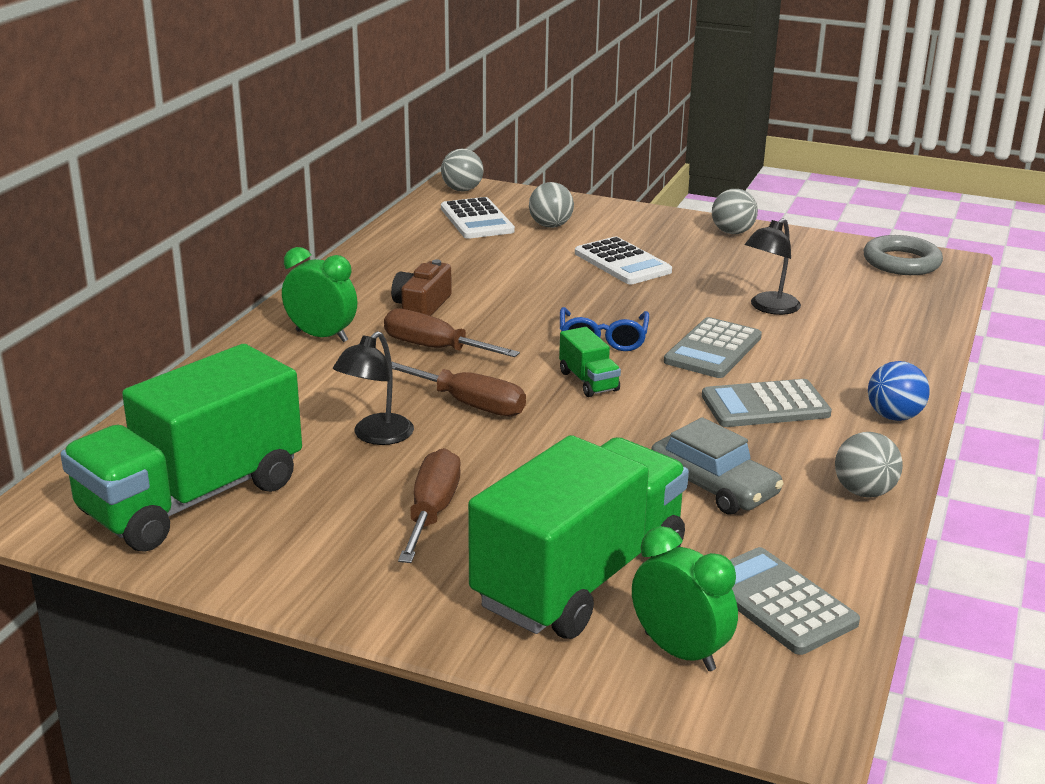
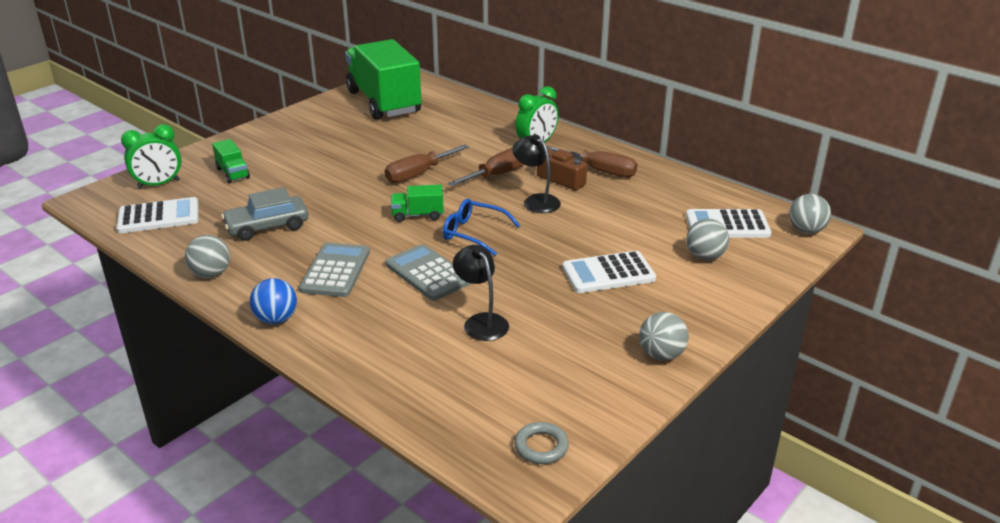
camera: 110 degrees right, 5 degrees up
(376, 436) = (405, 145): black lamp -> black lamp (536, 201)
(432, 512) = (321, 149): brown screwdriver -> brown screwdriver (600, 171)
(580, 578) = (233, 173): green truck -> green truck, size x0.40
(778, 602) = (159, 217): grey calculator -> white calculator
(901, 262) = (541, 446): grey ring -> grey ring, size x0.61

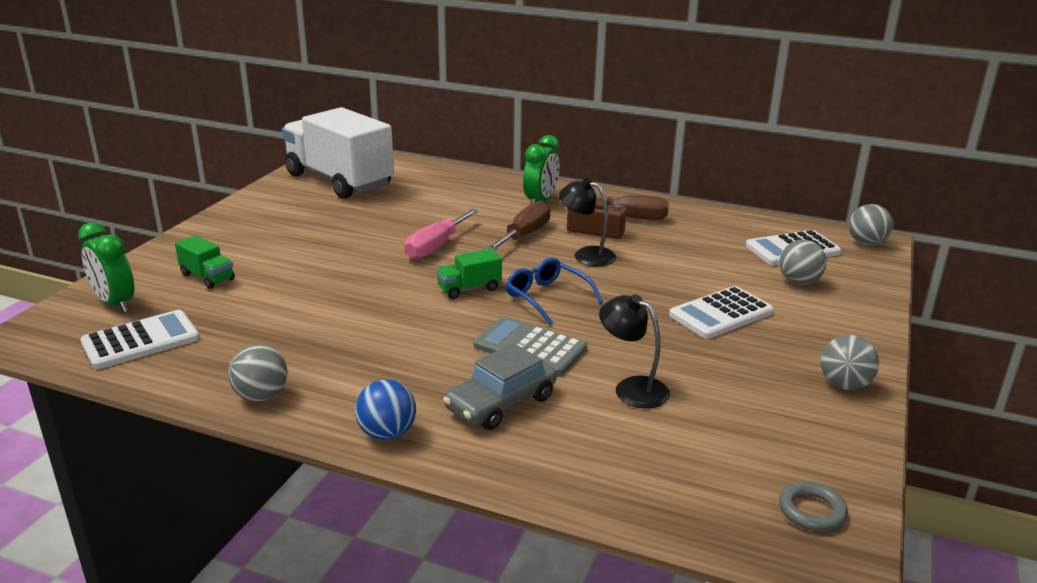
camera: 20 degrees left, 5 degrees down
(159, 184) = (115, 303): green clock -> green clock turned 90 degrees clockwise
(267, 226) = (296, 329): grey car -> grey car (501, 403)
(335, 271) = (419, 364): grey calculator -> none
(384, 102) = (339, 180): green truck -> white truck
(418, 174) = (436, 247): brown screwdriver -> pink screwdriver
(473, 233) = (547, 297): blue glasses -> blue glasses turned 45 degrees clockwise

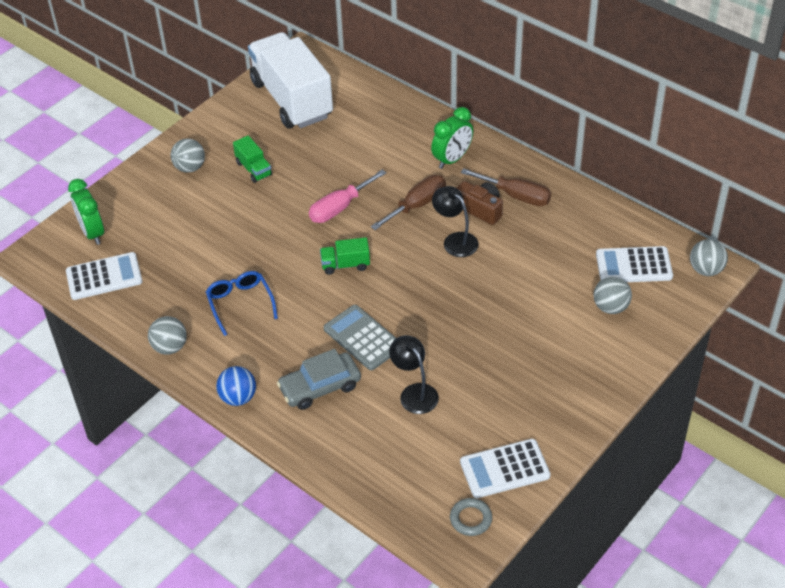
camera: 20 degrees right, 20 degrees up
(207, 277) = (160, 214): green truck -> green truck (254, 169)
(547, 297) = (399, 286): blue glasses -> blue glasses (240, 303)
(721, 314) = (523, 331): white calculator -> white calculator (504, 469)
(844, 385) = (567, 423): grey ball -> grey ball (190, 167)

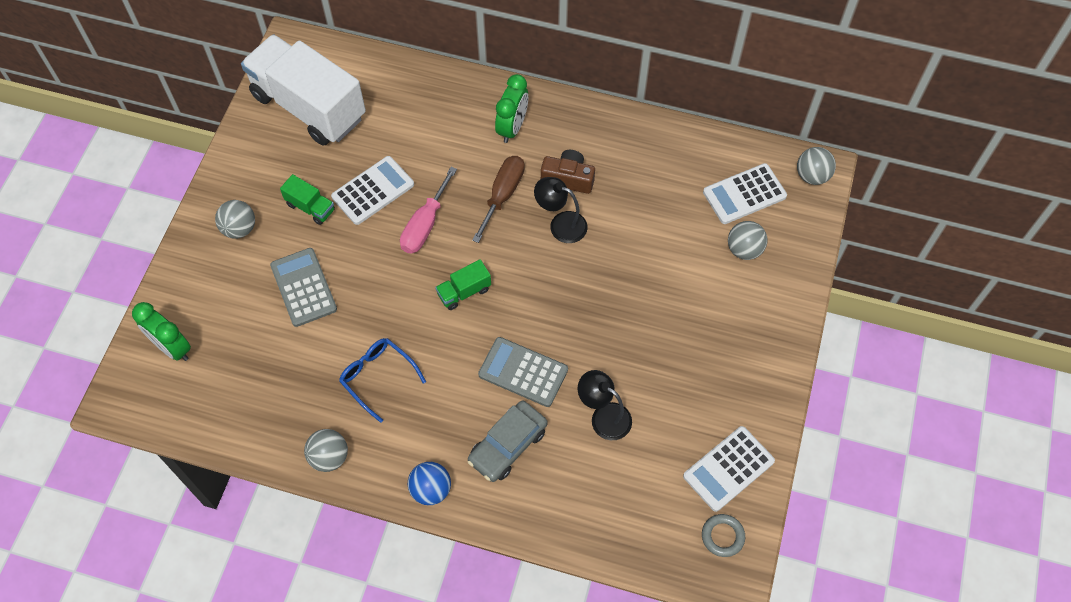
camera: 25 degrees left, 15 degrees up
(104, 277) = (213, 397): white calculator -> white calculator (373, 191)
(217, 223) = (303, 287): none -> grey calculator
(516, 196) = (596, 151): brown screwdriver -> none

